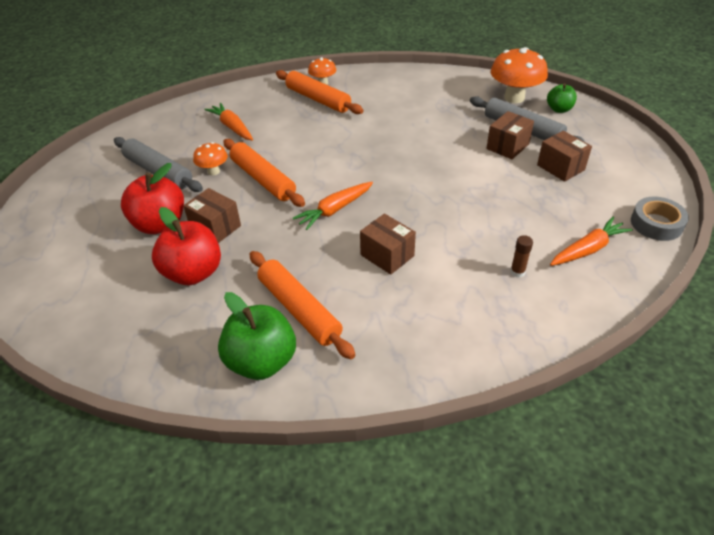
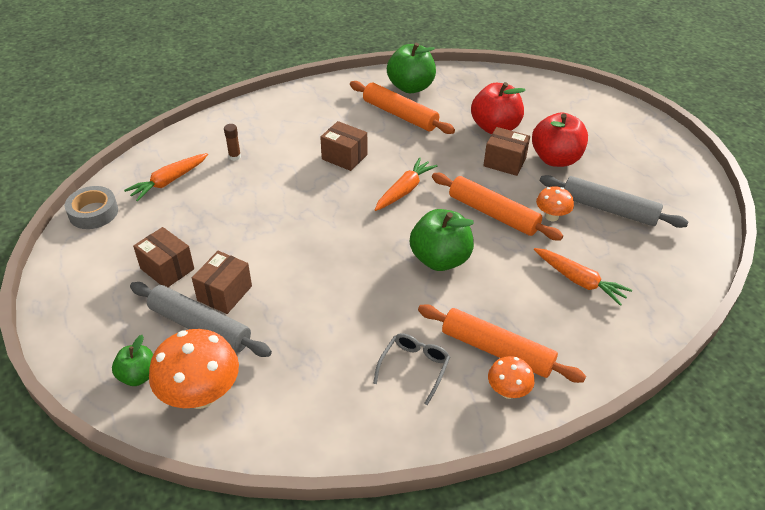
camera: 165 degrees right, 0 degrees up
(329, 151) = (440, 259): none -> green apple
(375, 97) = (414, 368): none -> grey glasses

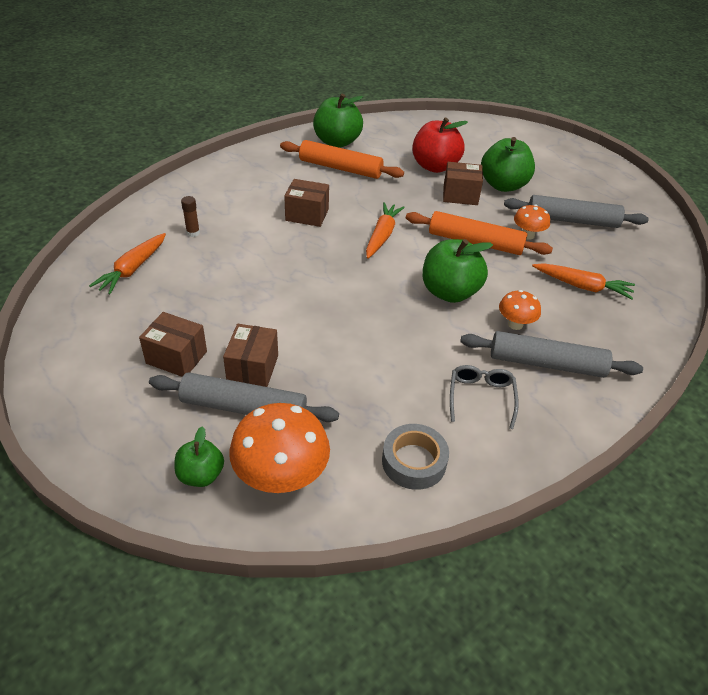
camera: 20 degrees left, 0 degrees up
(93, 212) = (60, 316): grey tape -> grey tape (414, 461)
(497, 350) = (546, 363): orange rolling pin -> grey rolling pin
(508, 391) = (577, 398): orange mushroom -> orange mushroom (515, 324)
(555, 159) = (503, 185): red apple -> green apple

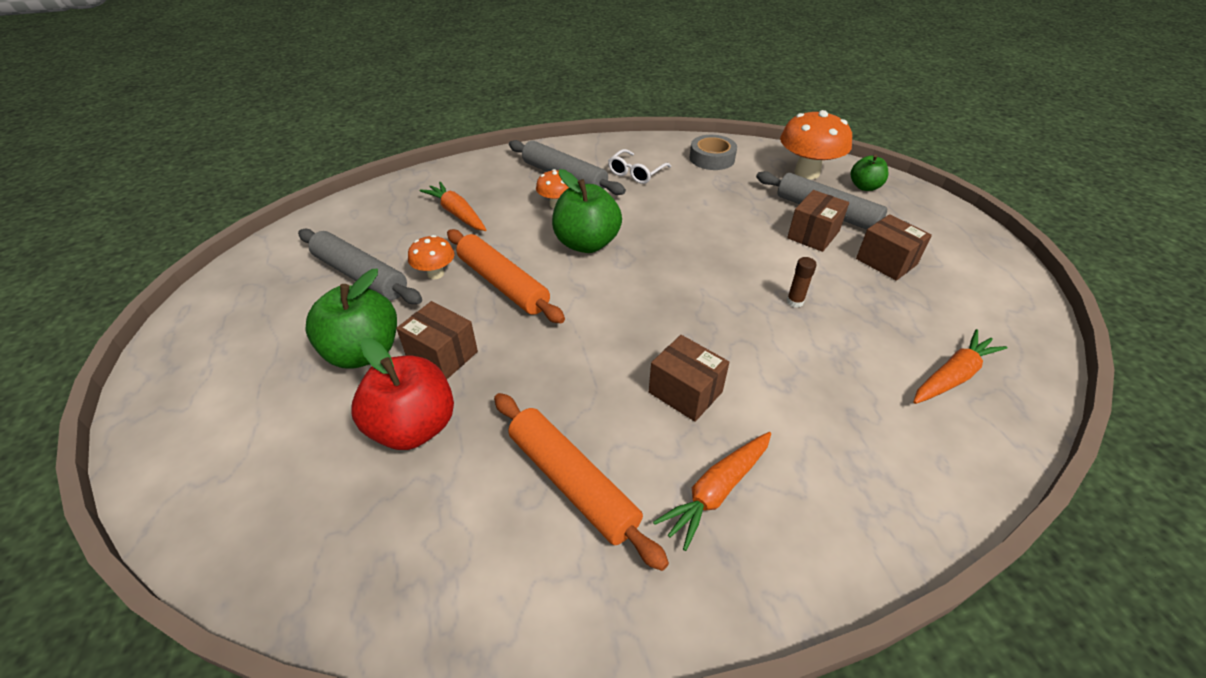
camera: 150 degrees left, 0 degrees up
(193, 233) = (867, 413): brown glue stick -> brown glue stick (794, 302)
(337, 142) = (524, 575): green apple -> none
(382, 235) = (604, 326): orange carrot -> orange carrot (716, 491)
(481, 397) = (636, 173): grey glasses -> white glasses

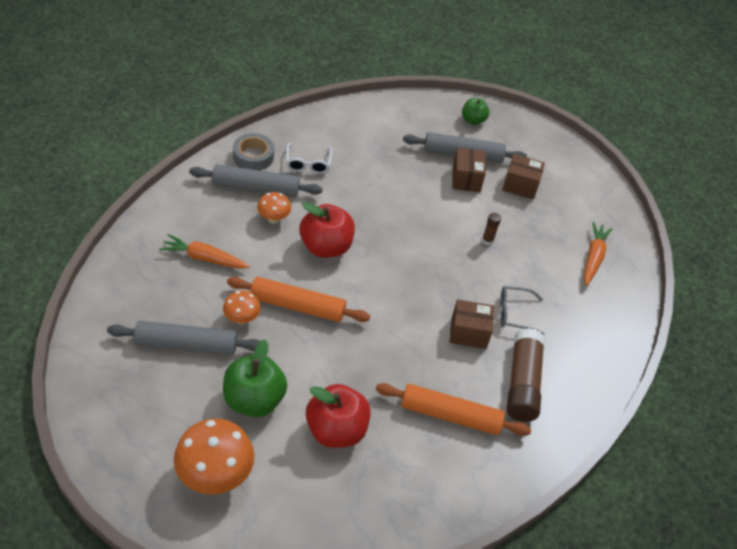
camera: 40 degrees left, 5 degrees up
(442, 355) = (307, 377): brown box -> none
(586, 243) = (326, 247): green apple -> red apple
(712, 158) = (353, 127): grey tape -> grey tape (253, 156)
(716, 491) = (522, 383): orange carrot -> brown glue stick
(772, 396) = (514, 314): none -> grey glasses
(807, 173) = (428, 119): orange mushroom -> orange mushroom (215, 475)

